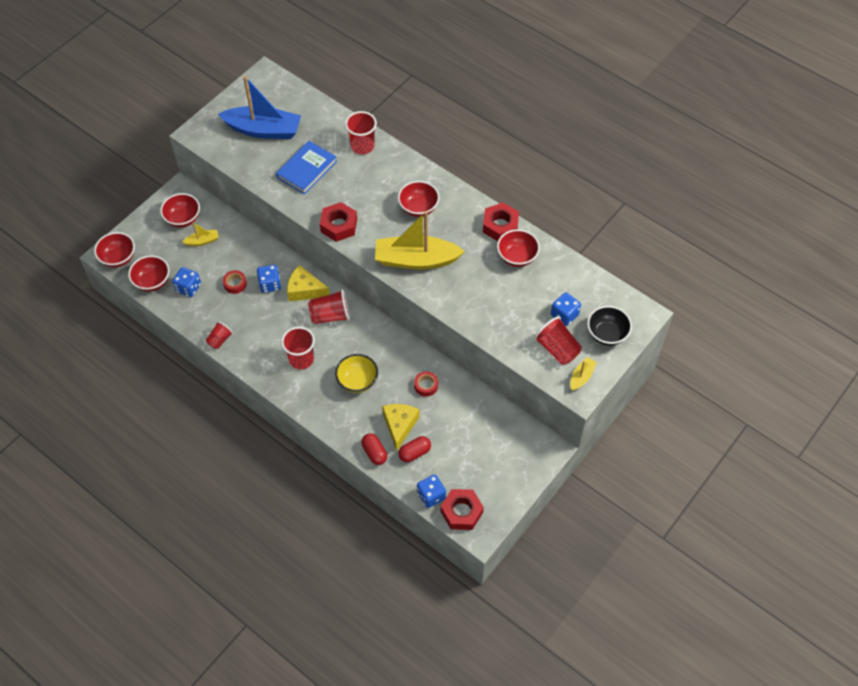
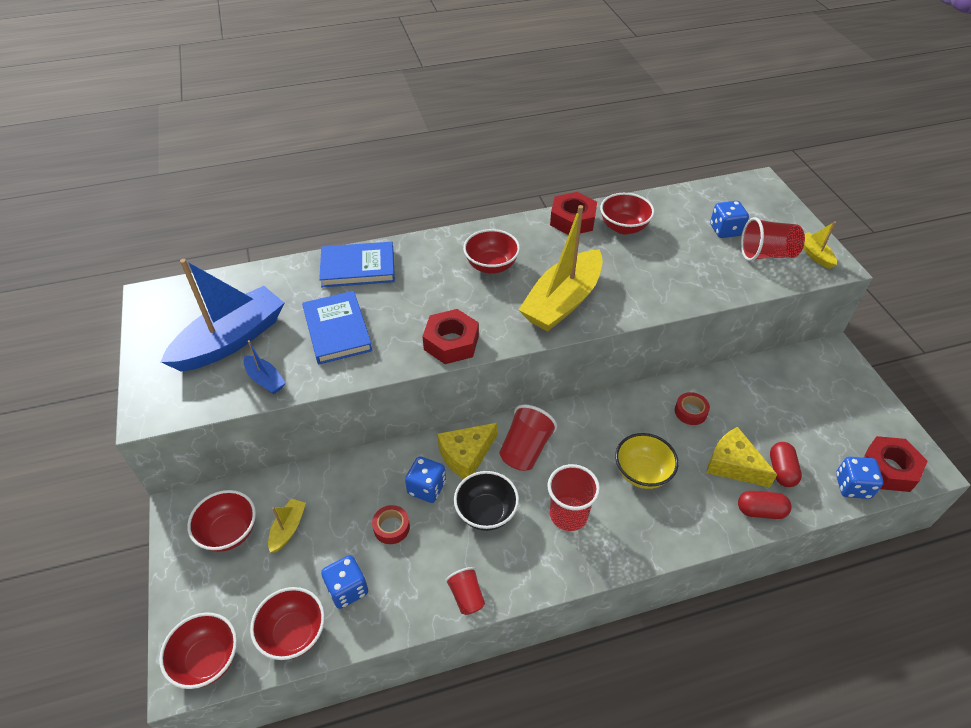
camera: 55 degrees left, 10 degrees down
(249, 163) = (265, 380): none -> blue boat
(362, 146) = (358, 268): red cup -> blue book
(607, 334) = (769, 215): black bowl -> black bowl (486, 512)

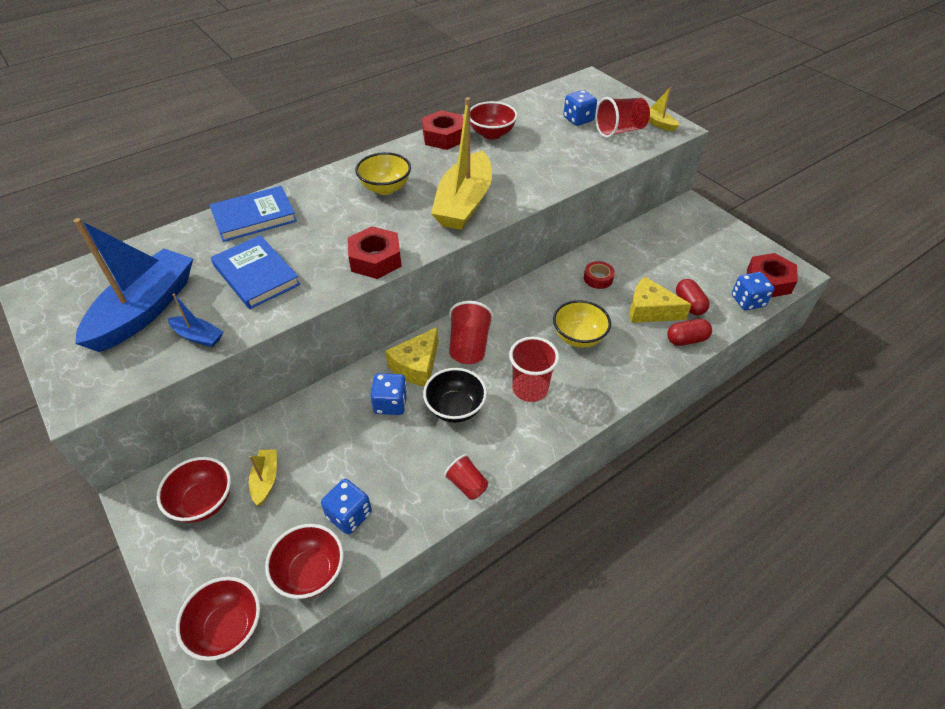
camera: 20 degrees left, 0 degrees up
(391, 527) = (370, 447): red tape -> none
(491, 266) = (385, 188): red bowl -> yellow bowl

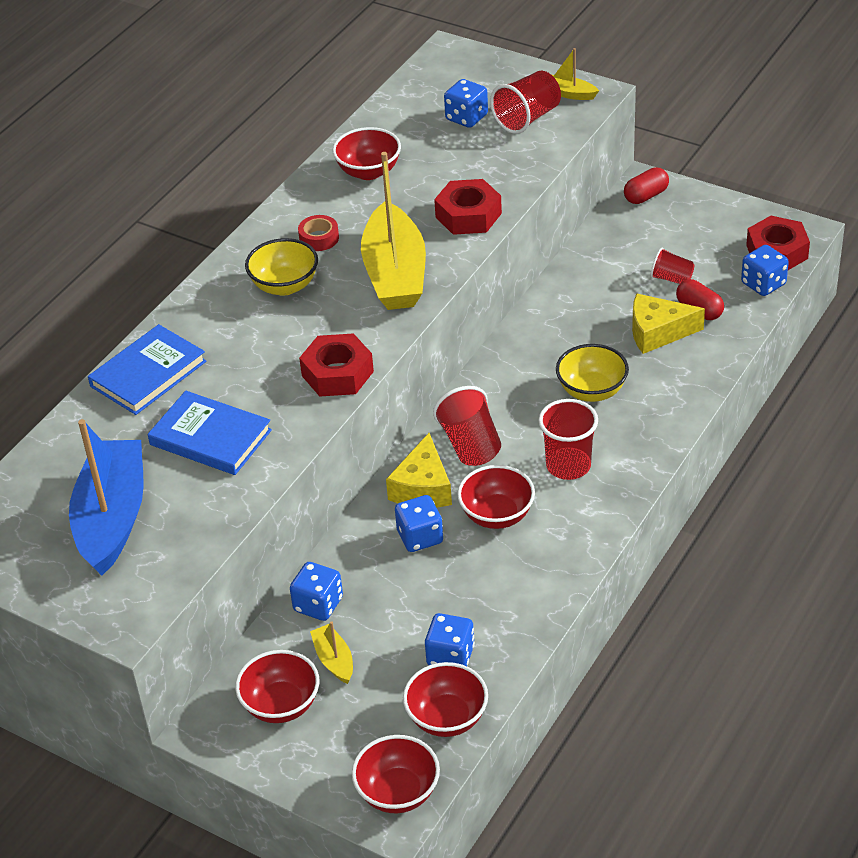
camera: 20 degrees left, 5 degrees down
(198, 336) = (201, 522): blue boat -> none
(286, 428) = (318, 604): none -> blue dice
(444, 137) = (309, 194): red nut -> red nut (468, 215)
(455, 408) = (497, 515): black bowl -> red bowl
(467, 484) = (557, 583): red cup -> red cup (671, 278)
(598, 278) = (577, 314): red tape -> red tape (319, 238)
(686, 339) = (714, 352): red capsule -> red capsule (646, 196)

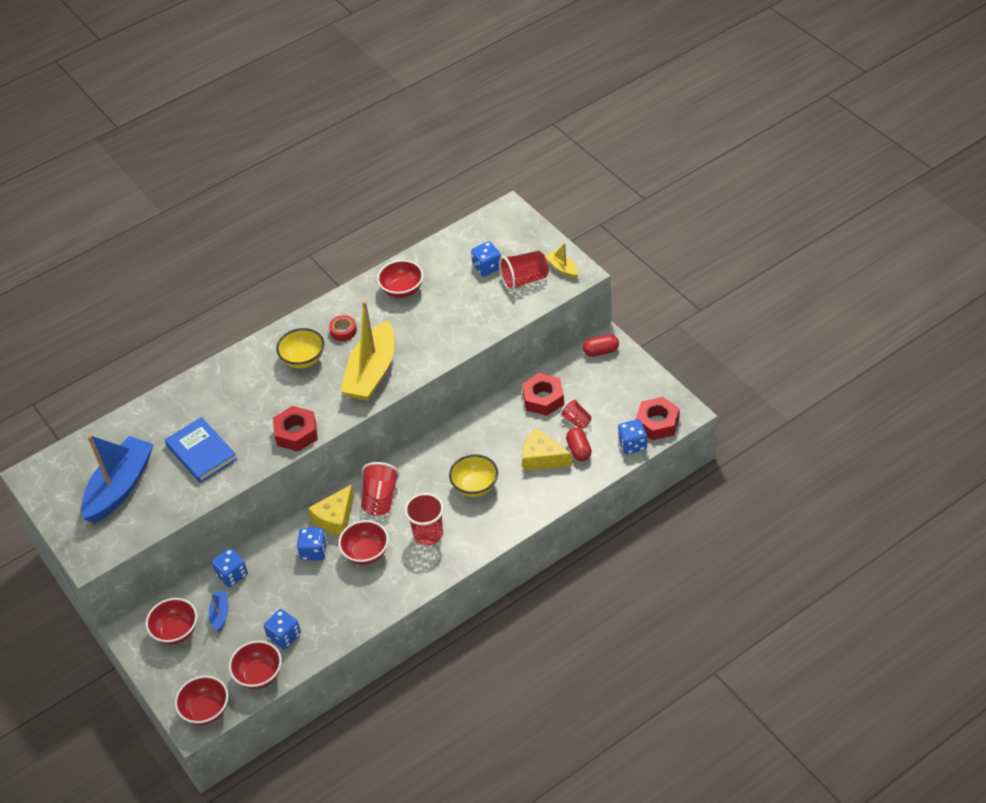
camera: 25 degrees right, 5 degrees up
(148, 374) = (192, 396): blue book -> none
(334, 660) = (220, 614): yellow boat -> blue boat
(468, 215) = (441, 343): red nut -> red nut (543, 399)

